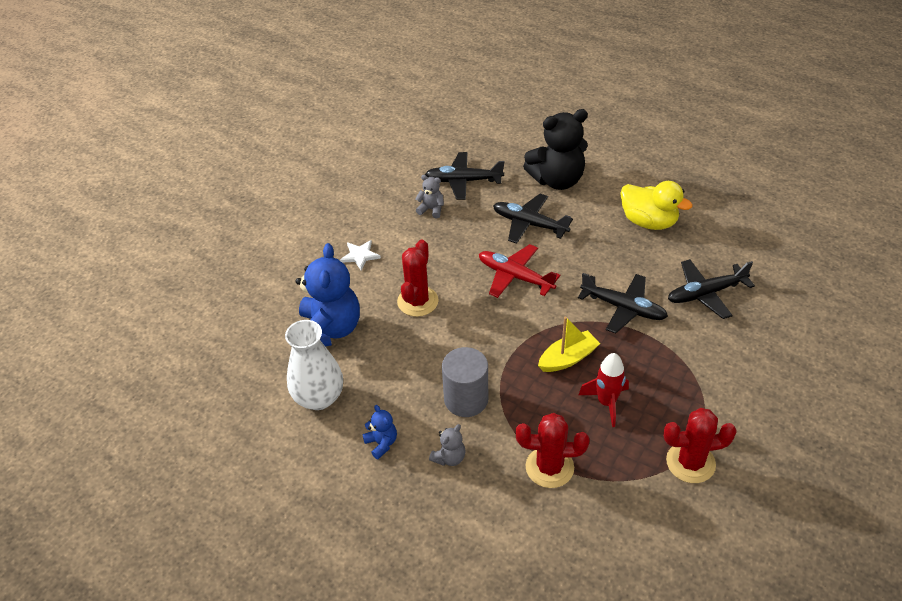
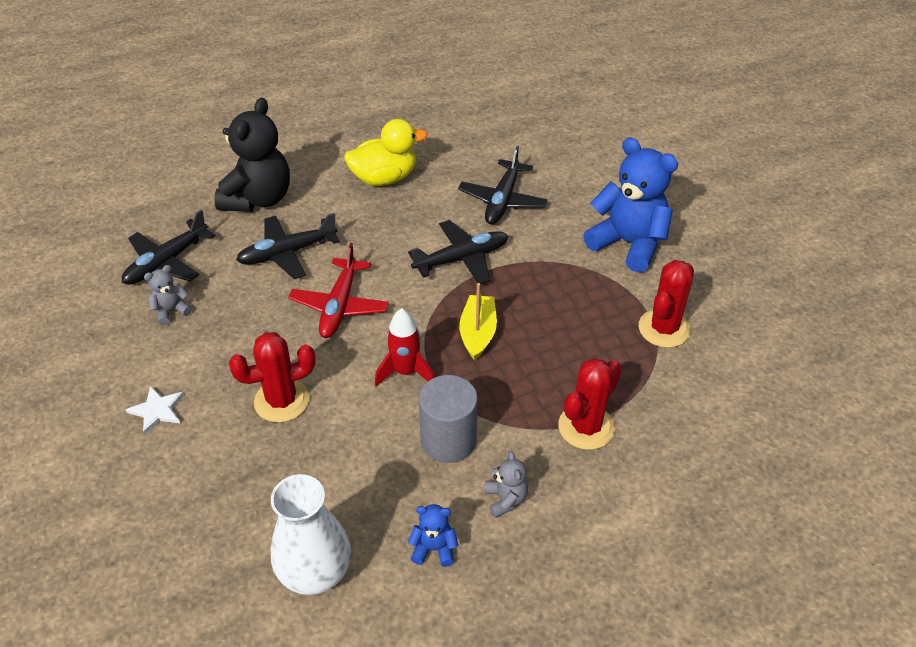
camera: 55 degrees left, 0 degrees up
(329, 330) = (231, 504): blue teddy bear -> blue teddy bear (628, 244)
(417, 301) = (281, 401): red cactus -> red cactus turned 75 degrees counterclockwise
(515, 276) = (340, 306): red plane -> red plane turned 60 degrees counterclockwise
(606, 403) = (553, 340): red rocket -> red rocket (405, 372)

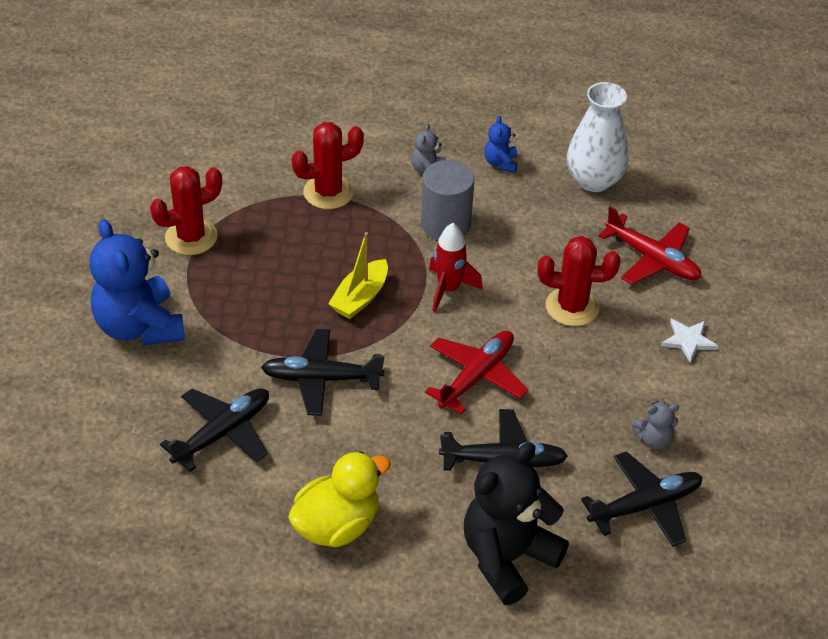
camera: 155 degrees left, 0 degrees up
(215, 489) = (652, 259): none -> red plane
(384, 178) = (337, 525): yellow duck -> yellow duck turned 135 degrees clockwise
(434, 548) = (501, 163): blue teddy bear -> blue teddy bear turned 60 degrees clockwise

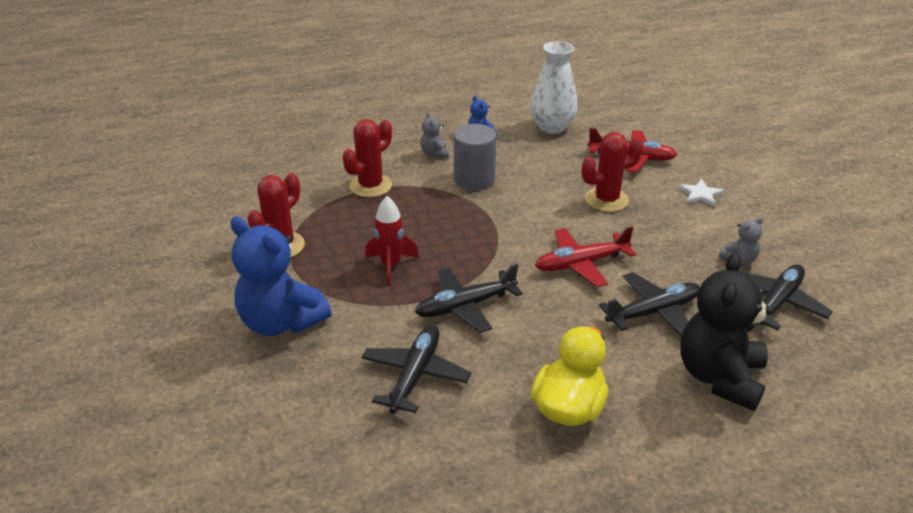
camera: 25 degrees left, 10 degrees down
(360, 298) = (450, 243): yellow boat -> none
(449, 289) = (511, 217): red rocket -> red rocket (391, 265)
(476, 376) = (581, 264): red plane -> red plane turned 120 degrees counterclockwise

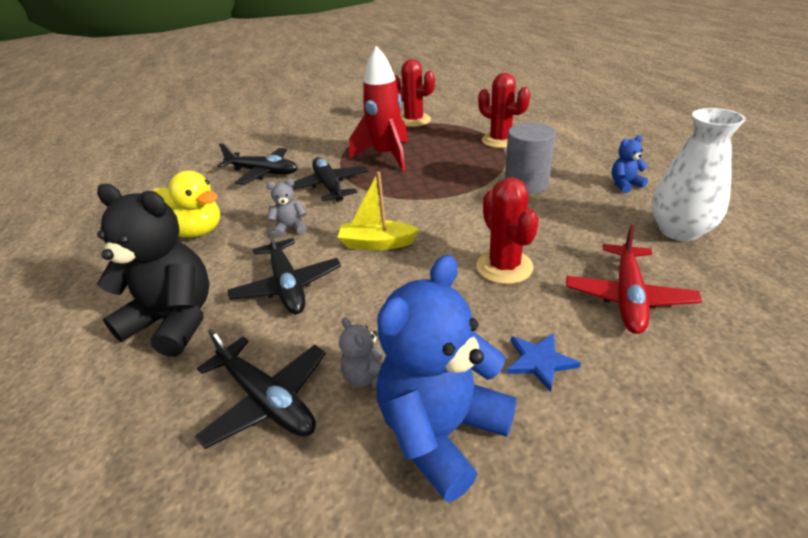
camera: 95 degrees right, 0 degrees up
(281, 322) = (332, 130): blue teddy bear -> blue teddy bear (442, 431)
(391, 265) = (386, 156): red rocket -> red rocket, size x1.55
(434, 153) = (570, 162): grey teddy bear -> grey teddy bear (290, 228)
(581, 264) = (377, 243): red plane -> yellow boat
(700, 194) = (539, 361): white star -> blue star

